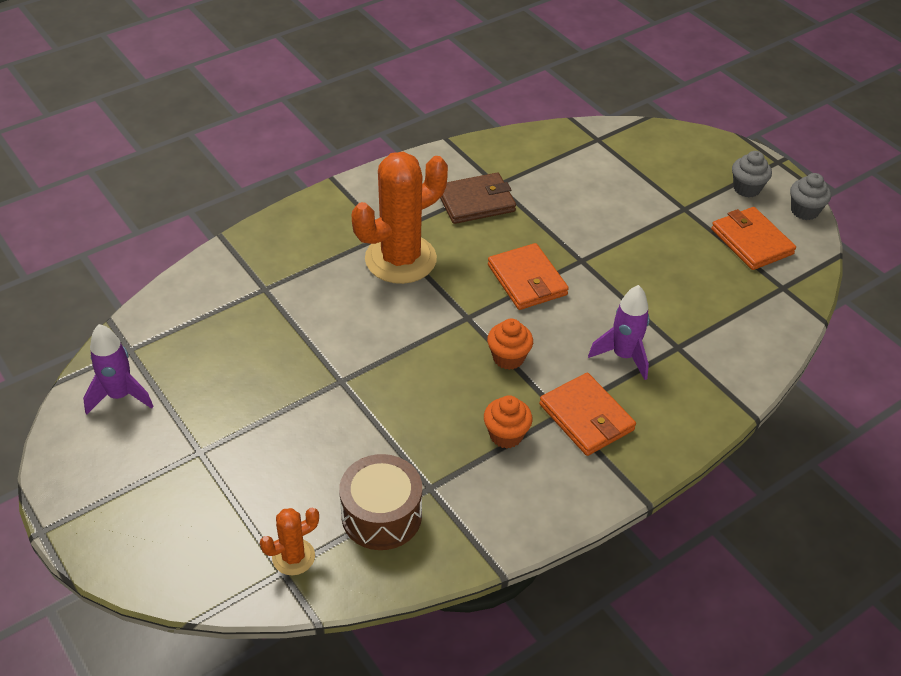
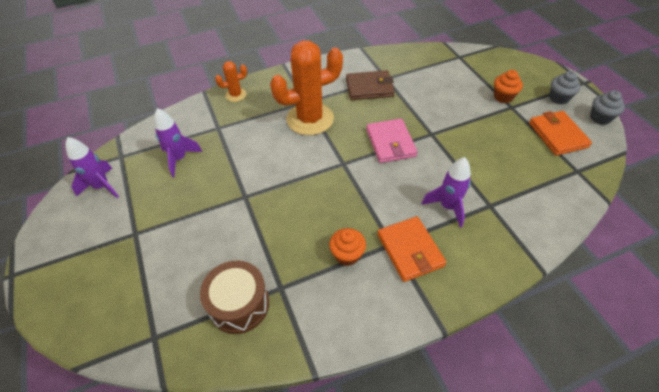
camera: 15 degrees right, 5 degrees up
(223, 341) = (179, 159): none -> purple rocket
(293, 557) = (166, 327): orange cactus -> orange cactus (236, 95)
(508, 358) = (364, 196): orange cupcake -> orange cupcake (503, 97)
(527, 280) = (390, 143): orange wallet -> pink wallet

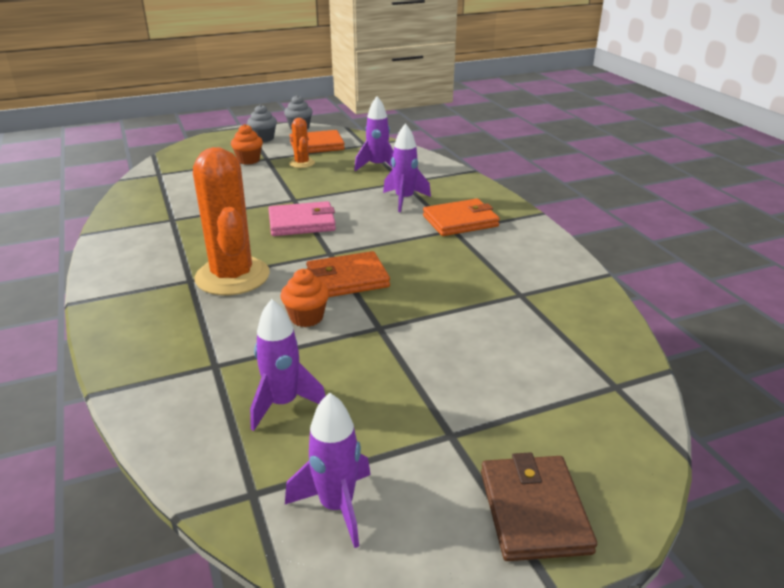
camera: 90 degrees left, 20 degrees down
(236, 95) = (130, 351): orange cactus -> orange cactus (302, 163)
(239, 304) = (549, 322): brown drum -> none
(306, 176) = (347, 279): none -> orange wallet
(347, 255) = (470, 254): orange cupcake -> orange cupcake (306, 317)
(369, 88) = (186, 231): brown wallet -> brown wallet (534, 511)
(521, 184) = (377, 166): none -> purple rocket

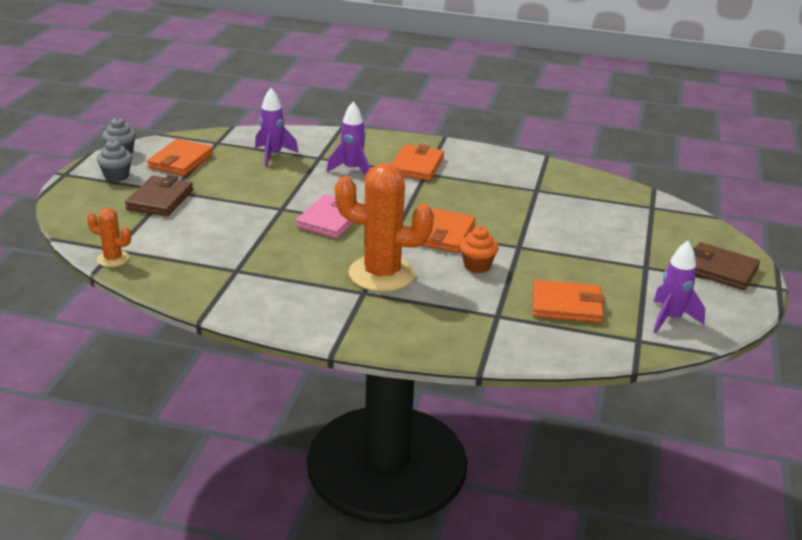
camera: 55 degrees left, 0 degrees up
(248, 160) = (160, 199): orange cupcake -> brown wallet
(283, 404) = (566, 305): purple rocket -> orange wallet
(302, 163) = (210, 180): orange cactus -> orange cactus (113, 259)

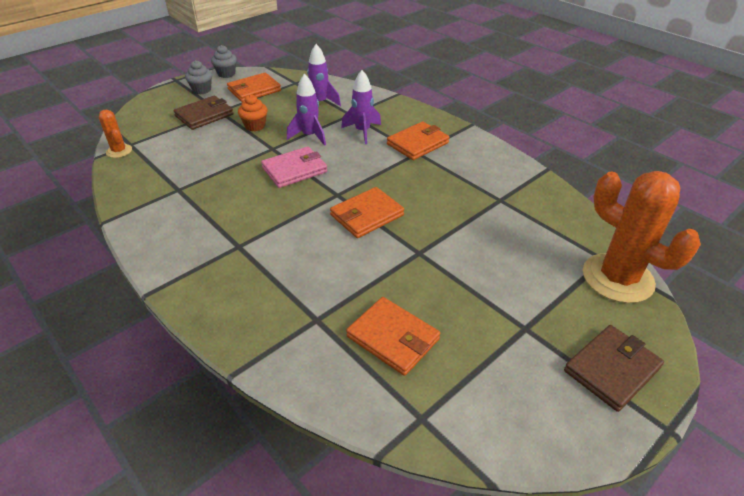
camera: 35 degrees right, 10 degrees up
(382, 274) = (272, 234): orange cactus -> orange cactus (617, 278)
(477, 266) = (359, 258): orange cupcake -> orange cupcake (255, 126)
(671, 319) = (486, 408): purple rocket -> purple rocket (309, 136)
(720, 270) = (611, 369): brown wallet -> brown wallet turned 75 degrees clockwise

